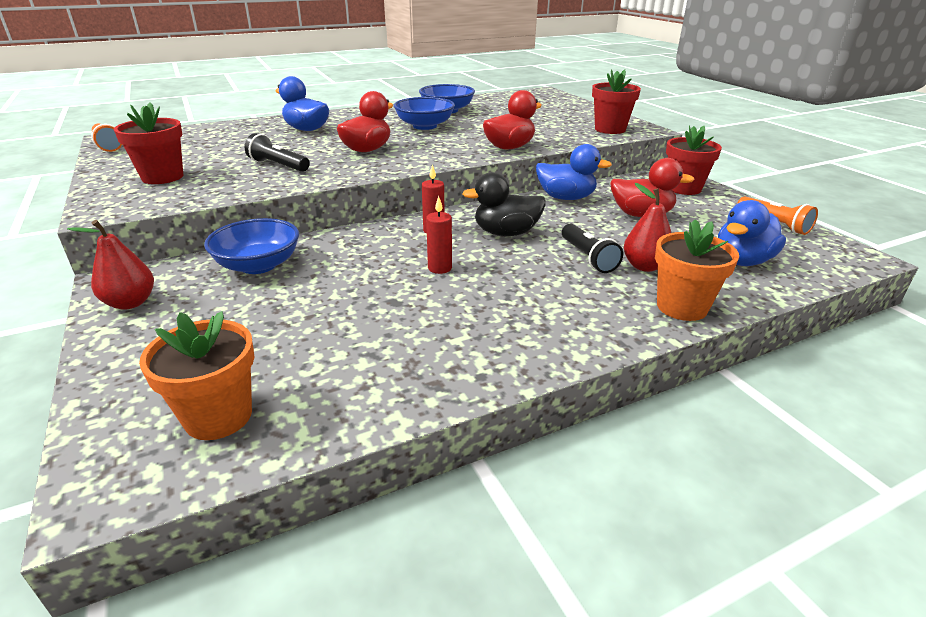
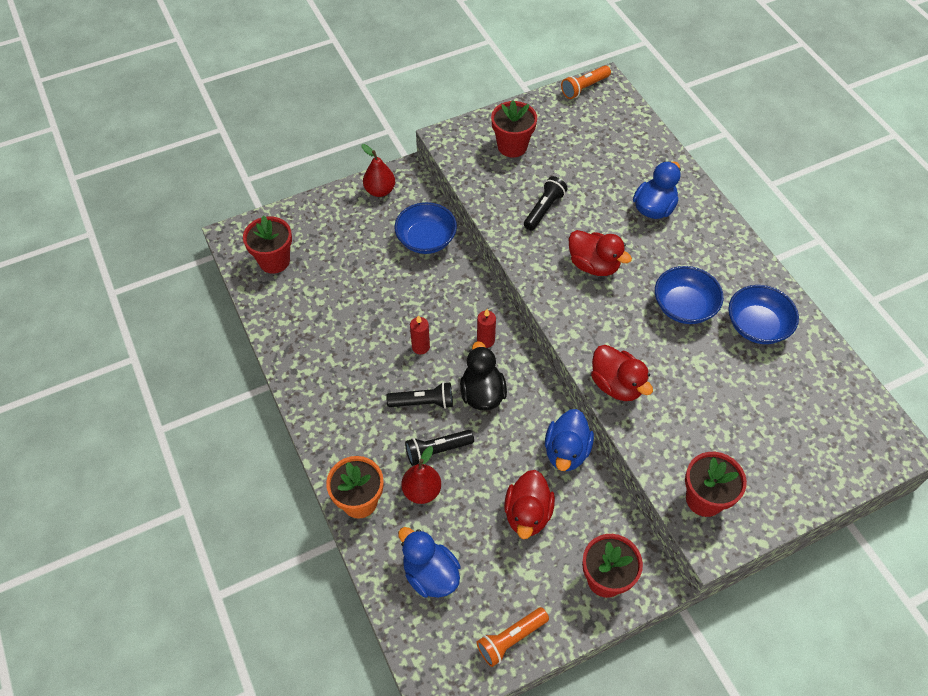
camera: 90 degrees right, 25 degrees up
(218, 416) = (274, 261): orange flower pot -> red flower pot
(523, 266) = (423, 402): none -> black flashlight

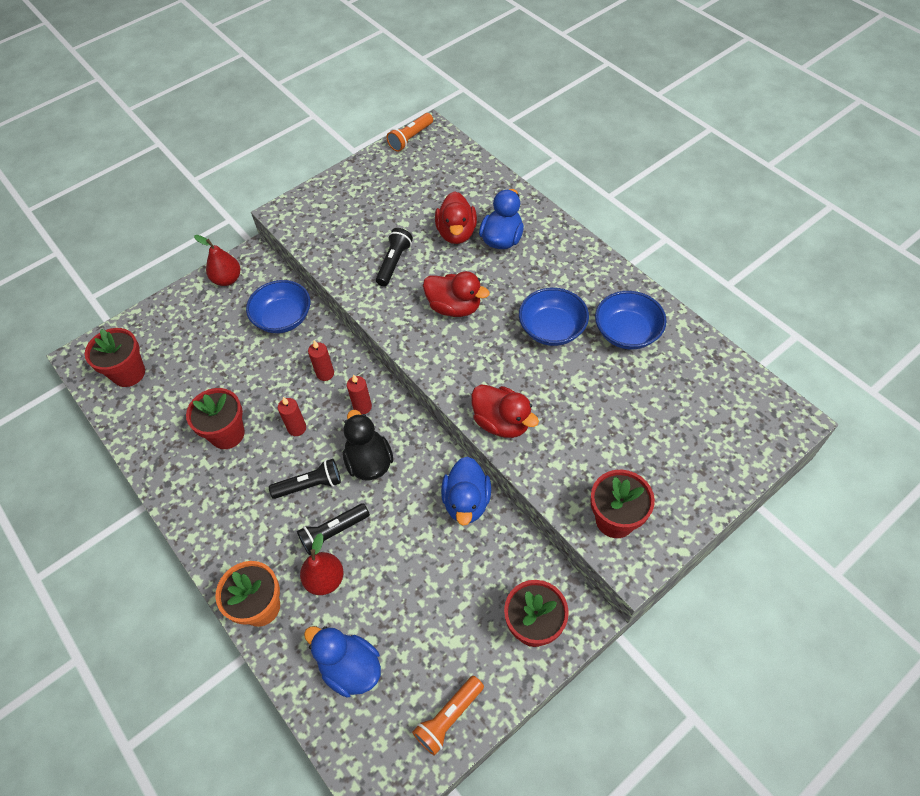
camera: 10 degrees left, 0 degrees up
(456, 301) = (325, 373): none -> red candle
(512, 146) = (350, 208): red flower pot -> red flower pot (227, 434)
(527, 514) = (440, 577): red duck -> red duck (456, 233)

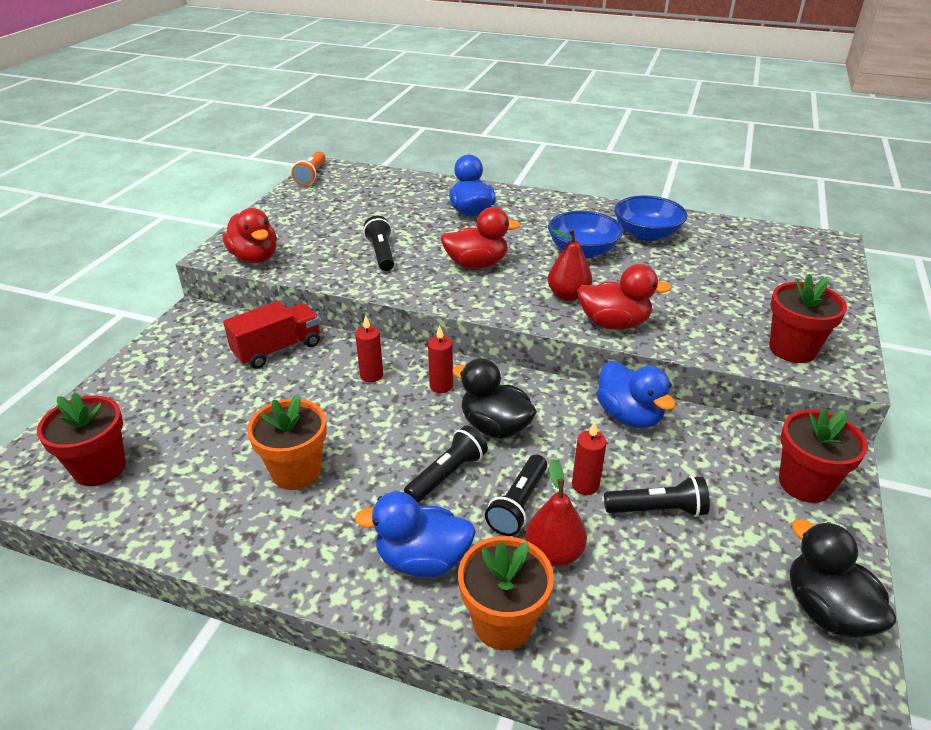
camera: 35 degrees left, 20 degrees down
(227, 279) = (176, 341): red pear -> red pear (568, 296)
(227, 434) = (296, 471): red flower pot -> orange flower pot
(283, 318) = (277, 349): blue bowl -> red truck
(297, 428) = (382, 432): red candle -> red candle (585, 485)
(350, 668) = (674, 625): blue duck -> blue duck (422, 560)
(414, 587) = (657, 509): none -> black flashlight
(449, 717) = (826, 610): orange flashlight -> black duck
(456, 233) = (423, 219): red duck -> red duck (255, 258)

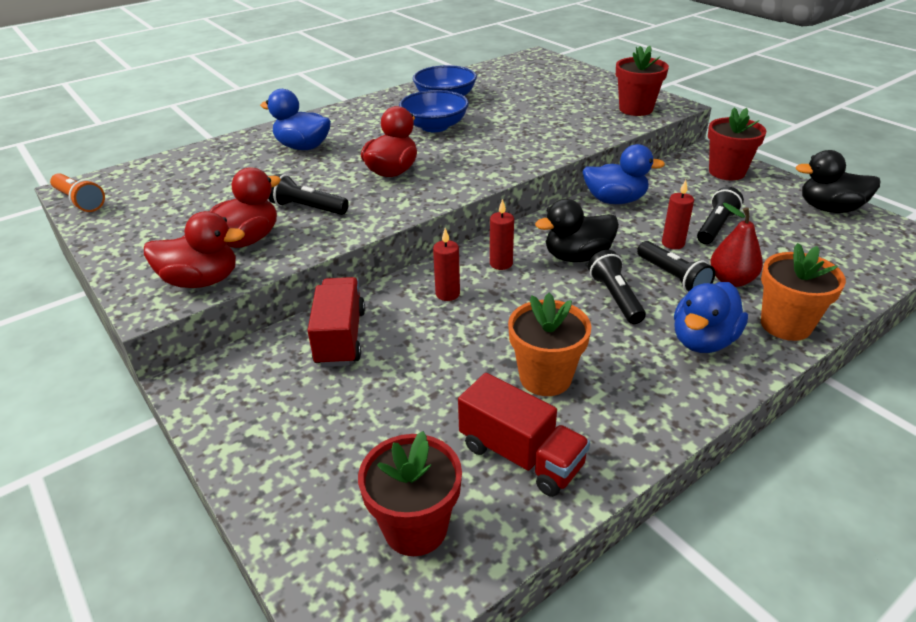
camera: 55 degrees left, 0 degrees up
(194, 492) = (521, 455): none -> red truck
(568, 296) = (488, 152): red pear -> none
(614, 323) = (545, 149): red duck -> red duck (247, 240)

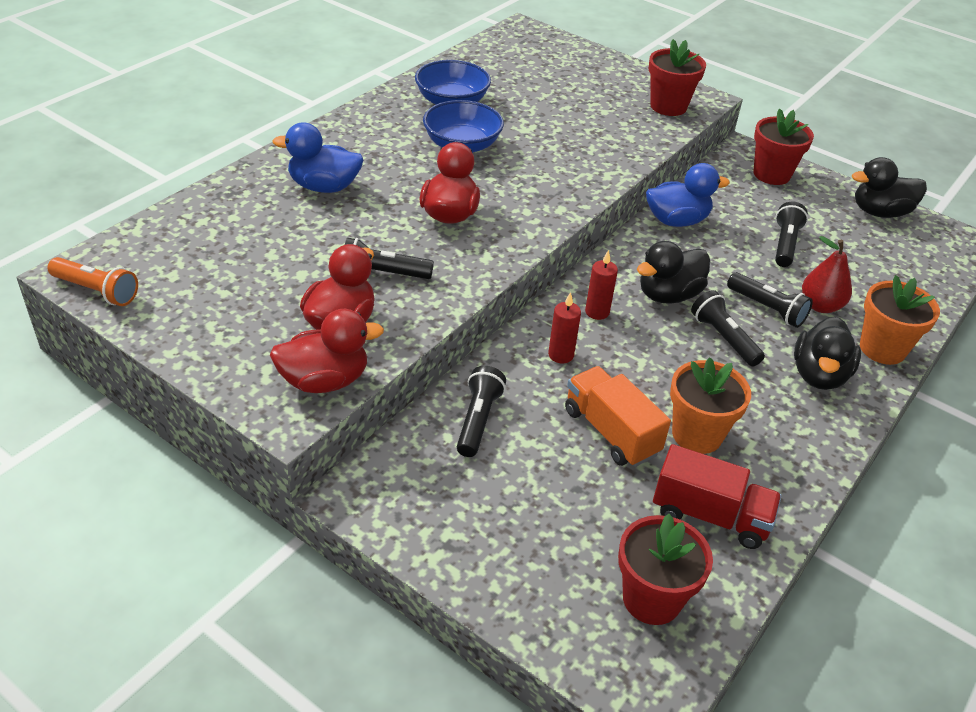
camera: 20 degrees left, 5 degrees up
(340, 338) = (478, 420): red truck -> black flashlight
(459, 364) = (611, 432): none -> orange truck
(673, 243) = (752, 269): red candle -> none
(703, 341) = (819, 375): blue duck -> black duck

